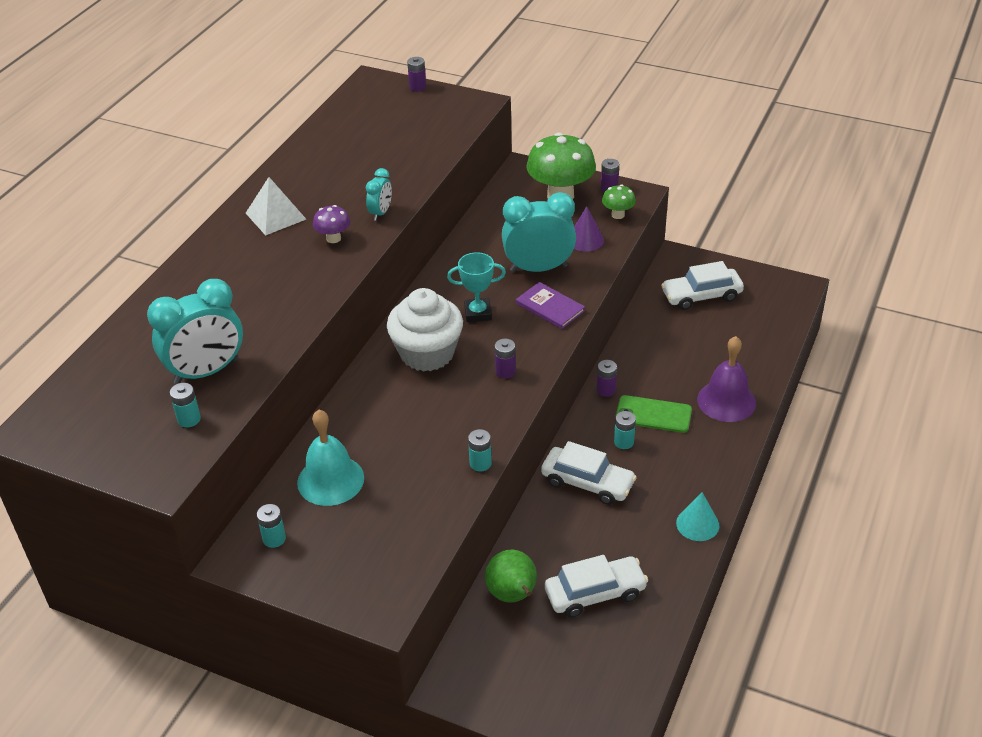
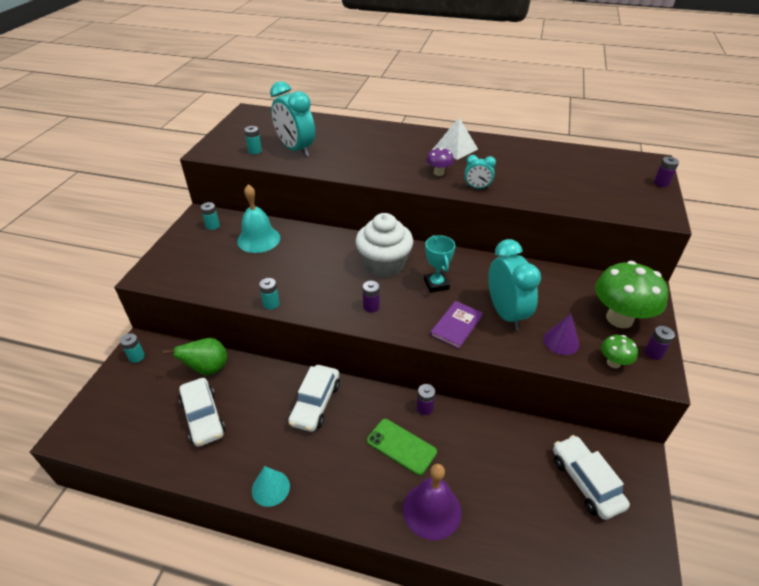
camera: 80 degrees right, 0 degrees up
(624, 442) = (364, 425): turquoise battery -> turquoise battery (136, 357)
(653, 414) = (401, 446): green phone -> green phone turned 60 degrees counterclockwise

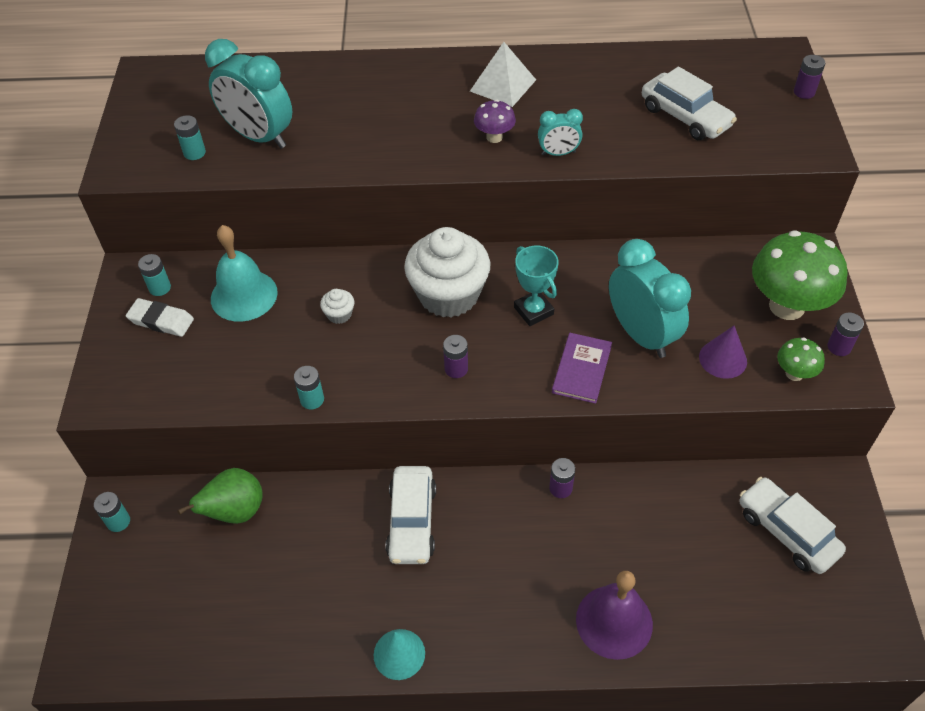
camera: 15 degrees left, 10 degrees up
(203, 417) = (262, 584): white car -> white car (685, 117)
(204, 242) = (161, 320): none -> white eraser
(310, 261) = (339, 314): none -> white cupcake
(401, 446) = (548, 549): green phone -> none

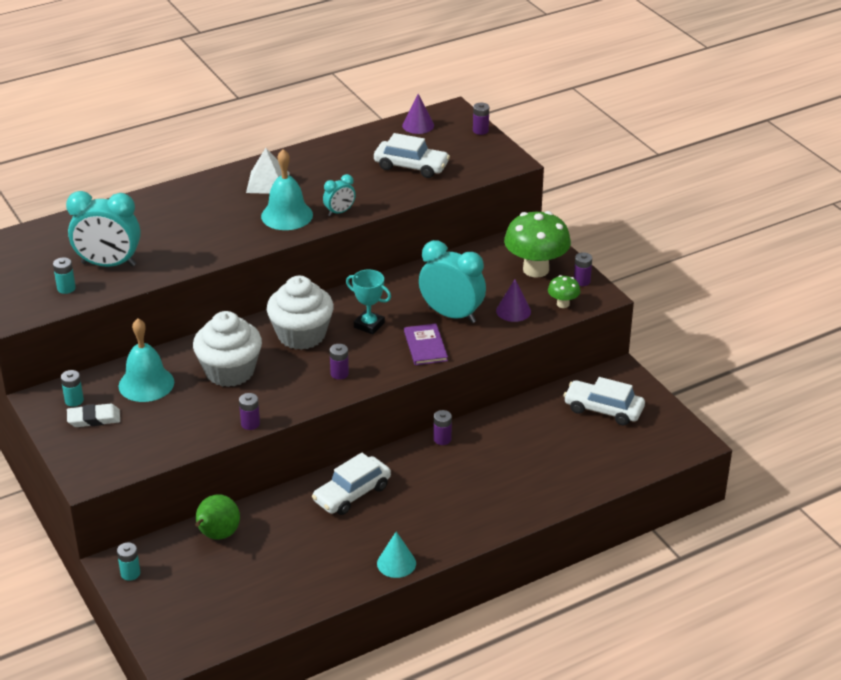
camera: 30 degrees left, 15 degrees down
(312, 399) = (250, 424): turquoise battery -> purple battery
(339, 314) = (230, 371): white cupcake -> white cupcake, size x2.50
(412, 521) = (352, 494): white car -> white car turned 75 degrees clockwise
(494, 137) = (287, 215): purple mushroom -> turquoise bell
(614, 621) = (525, 494): purple bell -> none
(729, 61) = (418, 125): none -> purple cone

